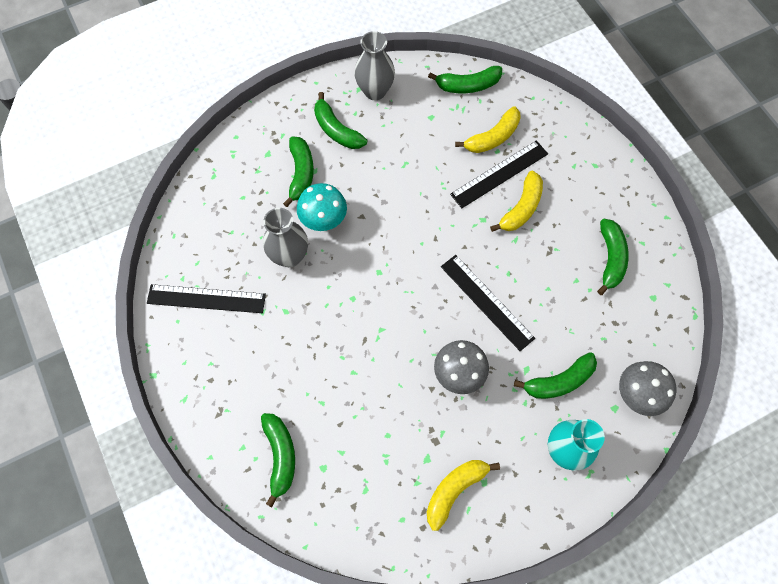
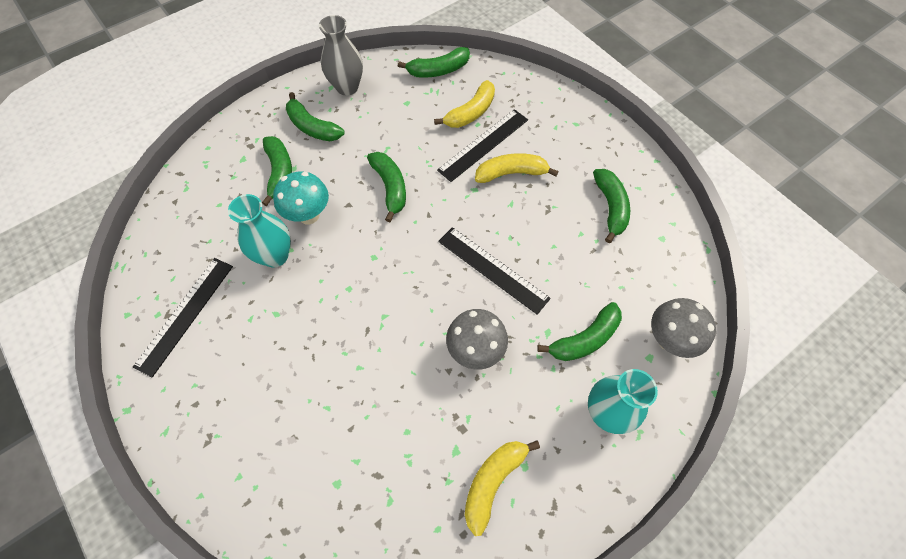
camera: 10 degrees left, 5 degrees down
(206, 299) = (185, 314): black ruler -> black ruler turned 60 degrees counterclockwise
(280, 456) = (285, 479): green banana -> green banana (390, 187)
(289, 256) = (275, 256): grey vase -> turquoise vase
(521, 208) = (511, 173): yellow banana -> yellow banana turned 120 degrees counterclockwise

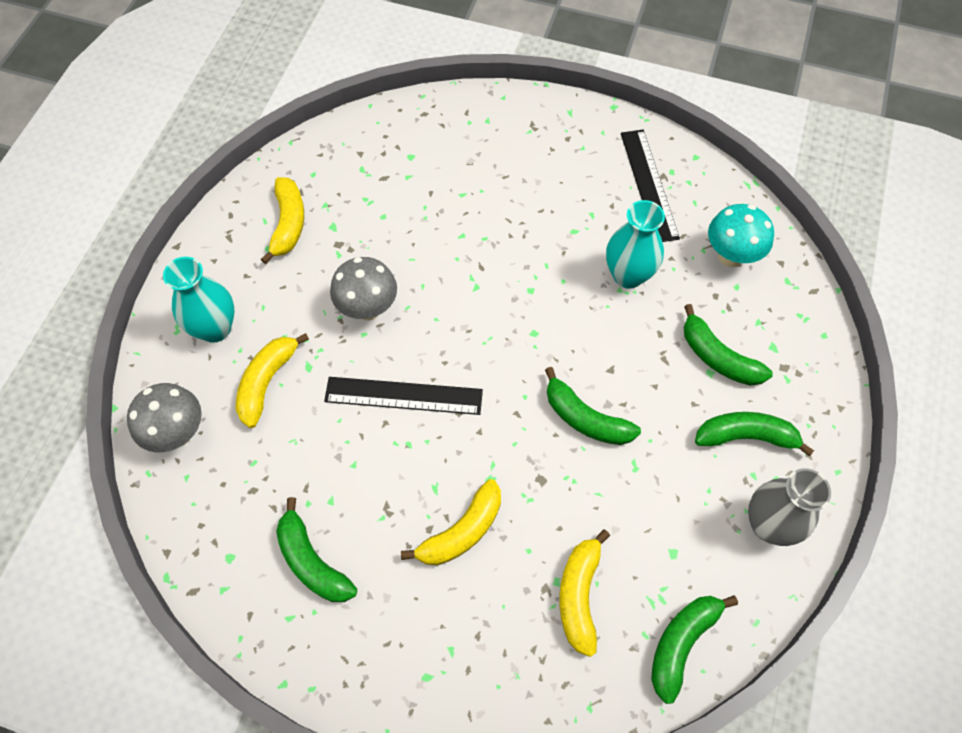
camera: 145 degrees right, 0 degrees up
(309, 215) = (638, 332): turquoise mushroom -> turquoise mushroom (730, 256)
(483, 144) = (525, 552): black ruler -> none
(584, 339) = (267, 382): green banana -> yellow banana

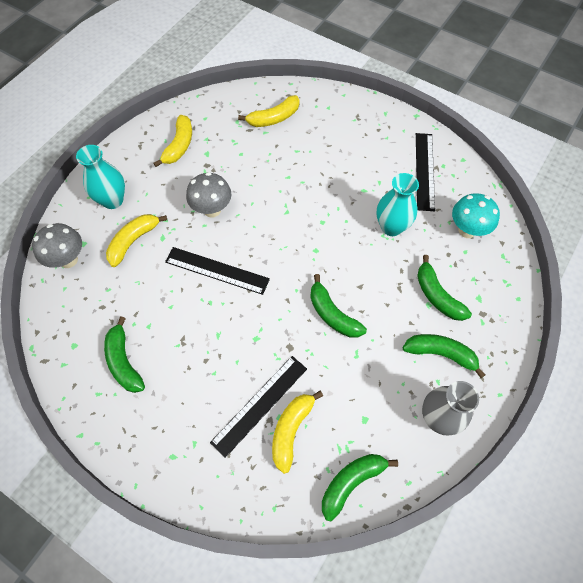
camera: 15 degrees right, 0 degrees up
(462, 531) = (226, 367): yellow banana -> yellow banana (274, 118)
(525, 571) = (260, 404): none -> black ruler

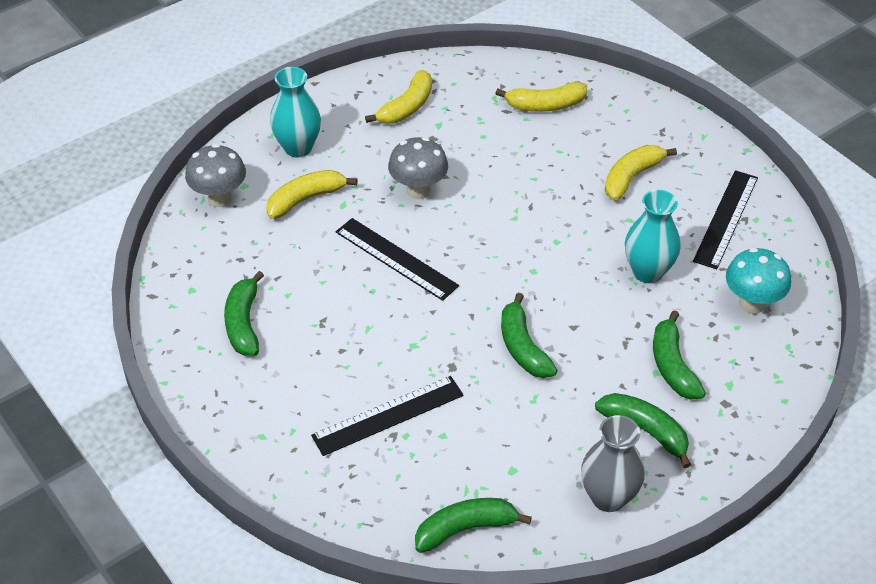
camera: 20 degrees right, 15 degrees down
(291, 430) = (415, 453): yellow banana -> yellow banana (631, 177)

